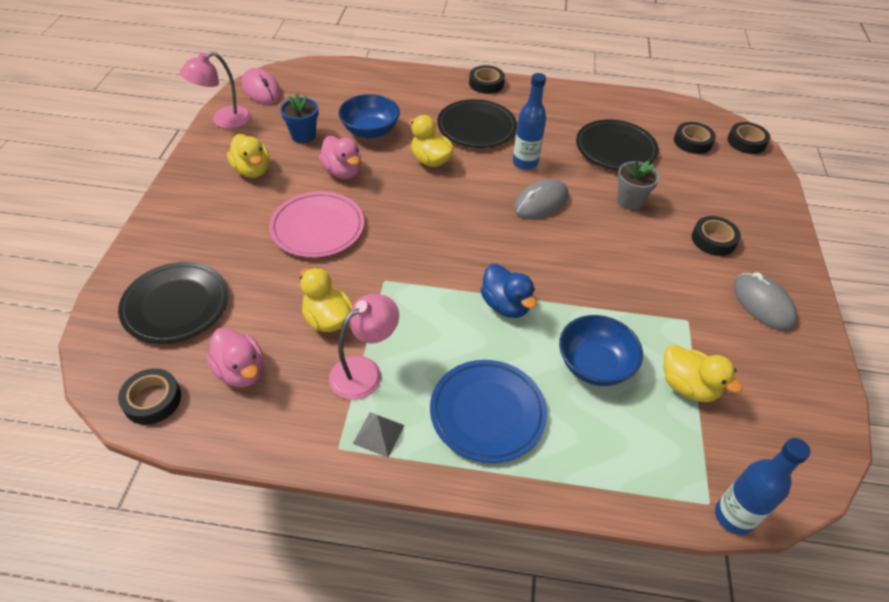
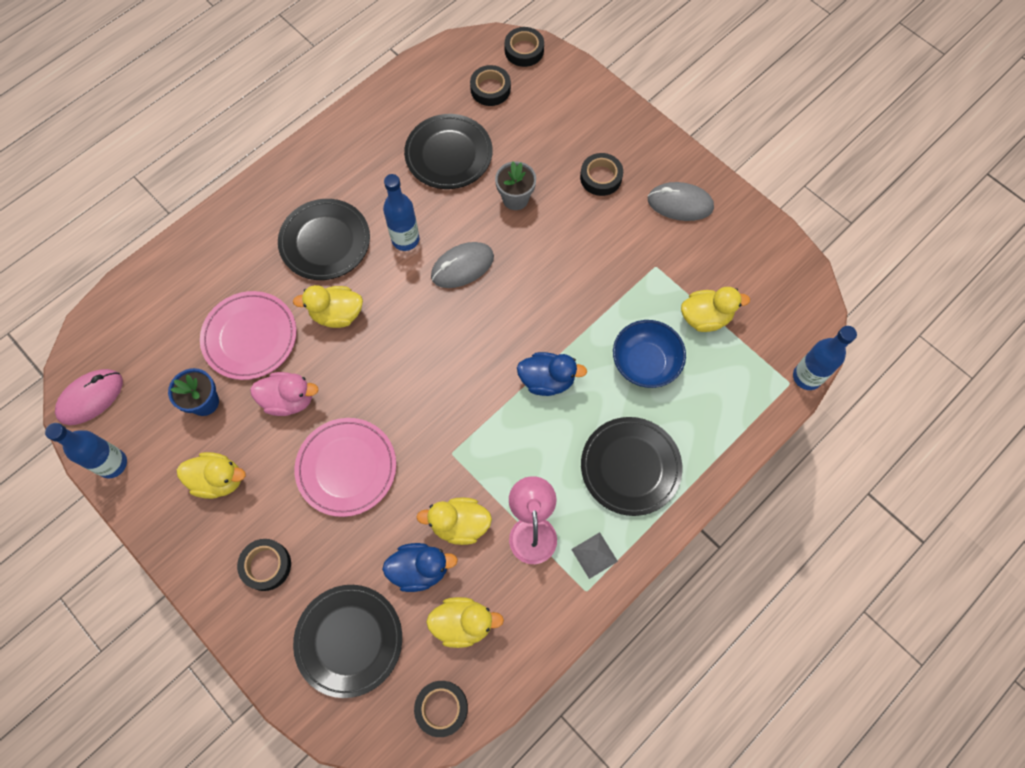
camera: 50 degrees left, 20 degrees up
(224, 120) = (112, 464): pink lamp -> blue bottle
(241, 371) = (463, 623): pink duck -> yellow duck
(261, 90) = (91, 398): pink mouse -> pink mouse turned 45 degrees counterclockwise
(268, 315) = (420, 569): none -> blue duck
(370, 131) = (250, 337): blue bowl -> pink plate
(486, 83) = (269, 184): black tape -> black tape (266, 565)
(487, 412) = (630, 467): blue plate -> black plate
(540, 202) = (462, 266): grey mouse -> grey mouse turned 60 degrees clockwise

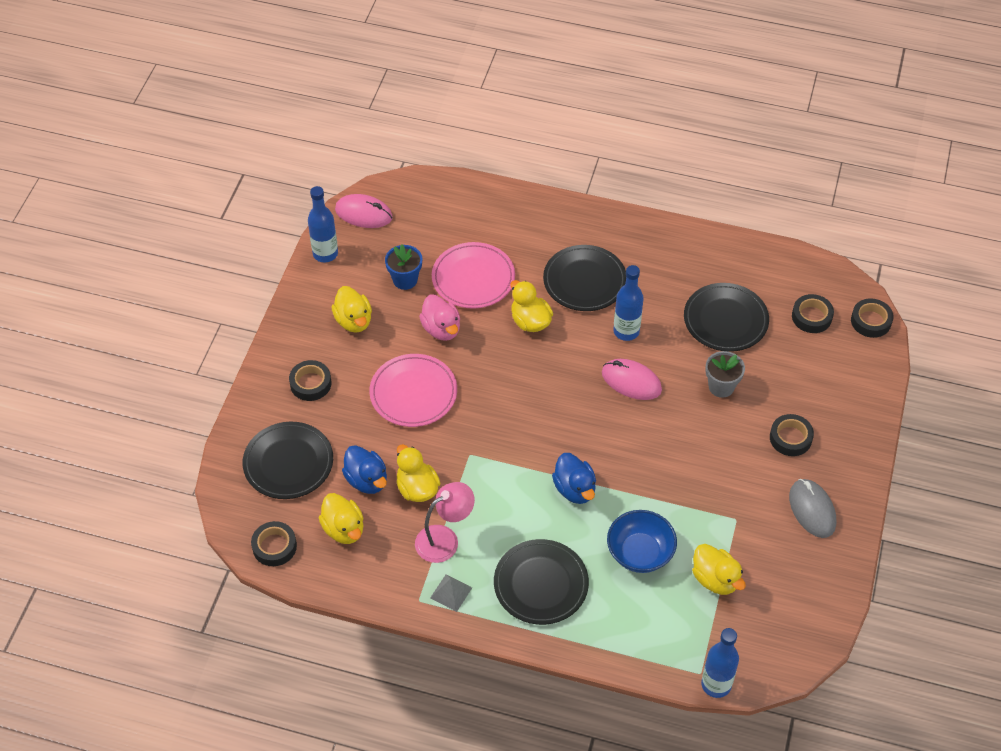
camera: 60 degrees right, 15 degrees down
(462, 266) = (631, 381): grey mouse -> pink mouse

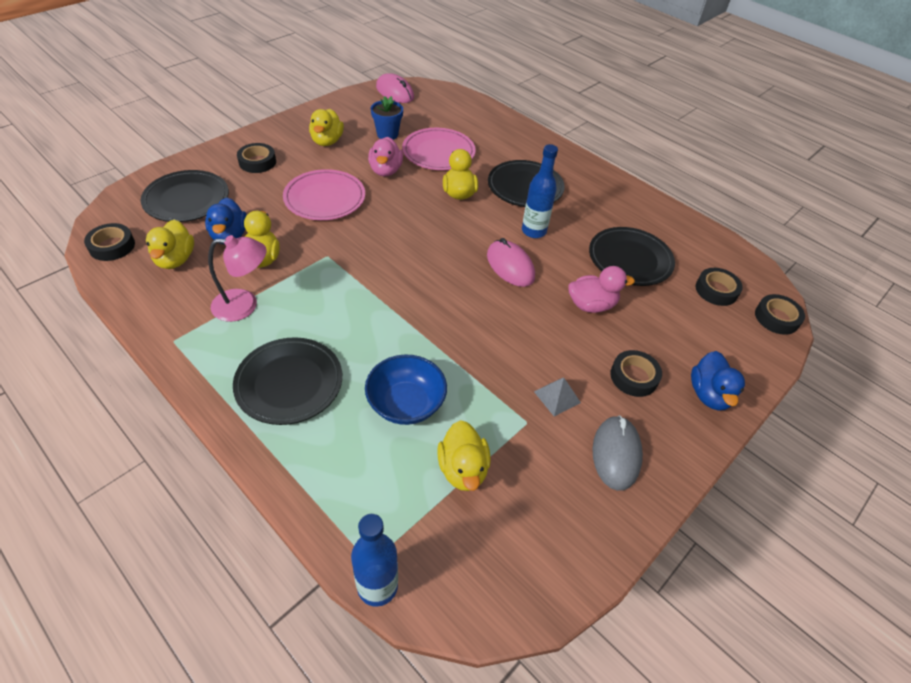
camera: 25 degrees right, 5 degrees down
(325, 254) = (347, 101): blue bottle -> none
(451, 592) = (206, 349): grey pyramid -> grey pyramid (557, 397)
(575, 489) = (391, 321): blue duck -> blue duck (709, 394)
(721, 386) = (591, 305): grey flower pot -> pink duck

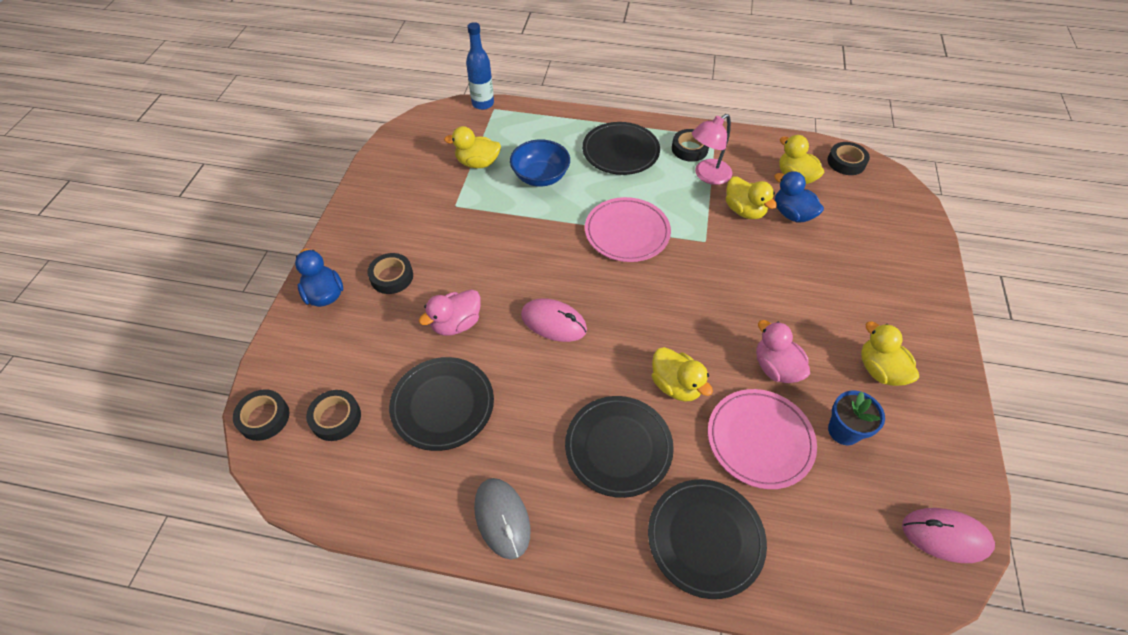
camera: 150 degrees right, 5 degrees up
(187, 199) = (870, 223): black plate -> black plate (705, 538)
(257, 162) = (889, 296): black tape -> black tape (689, 149)
(325, 198) = (780, 294): pink plate -> pink plate (627, 232)
(463, 469) = (477, 163): yellow duck -> yellow duck turned 45 degrees counterclockwise
(533, 231) = (562, 381): blue bottle -> none
(557, 397) = (444, 231): grey pyramid -> none
(616, 454) = (385, 217): grey mouse -> grey mouse (502, 518)

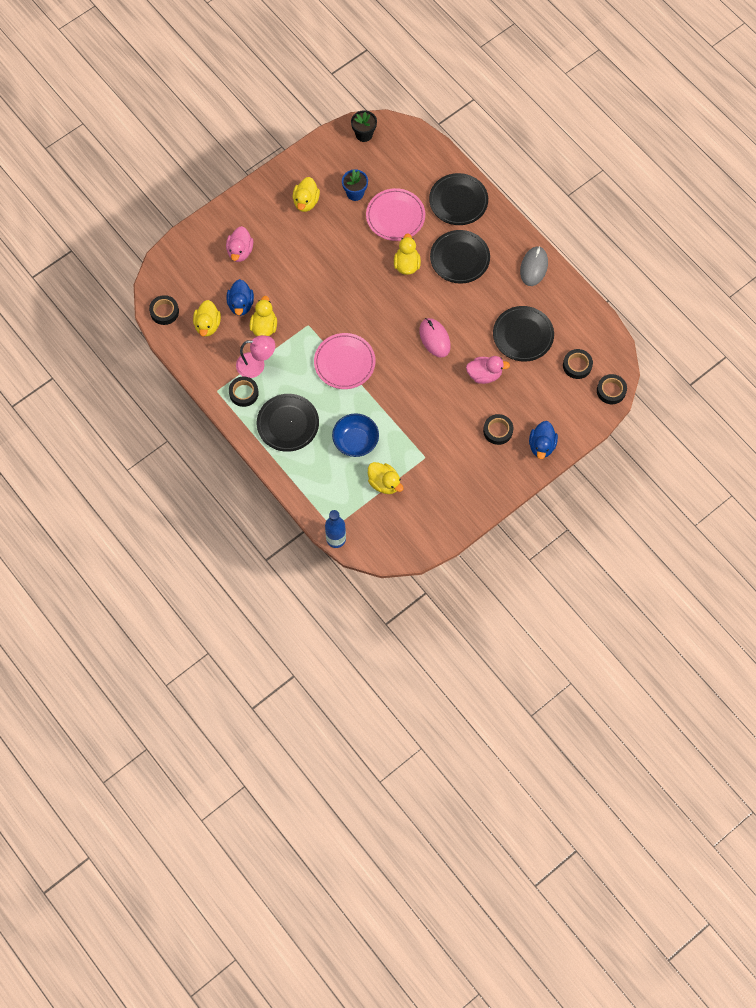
camera: 140 degrees left, 15 degrees up
(775, 368) = (352, 238): pink duck -> pink duck (240, 251)
(945, 536) = (364, 134): pink mouse -> black flower pot

